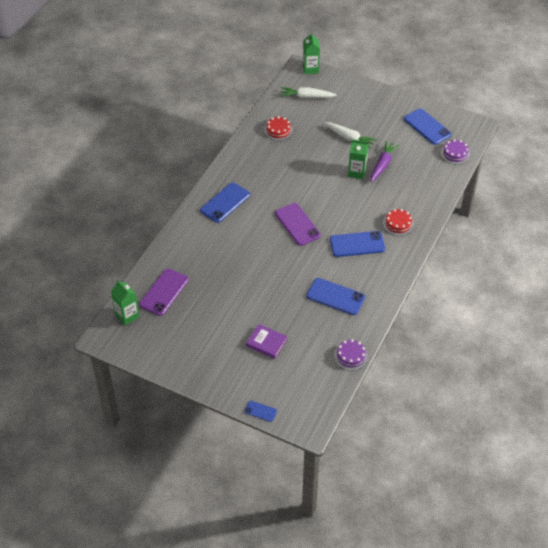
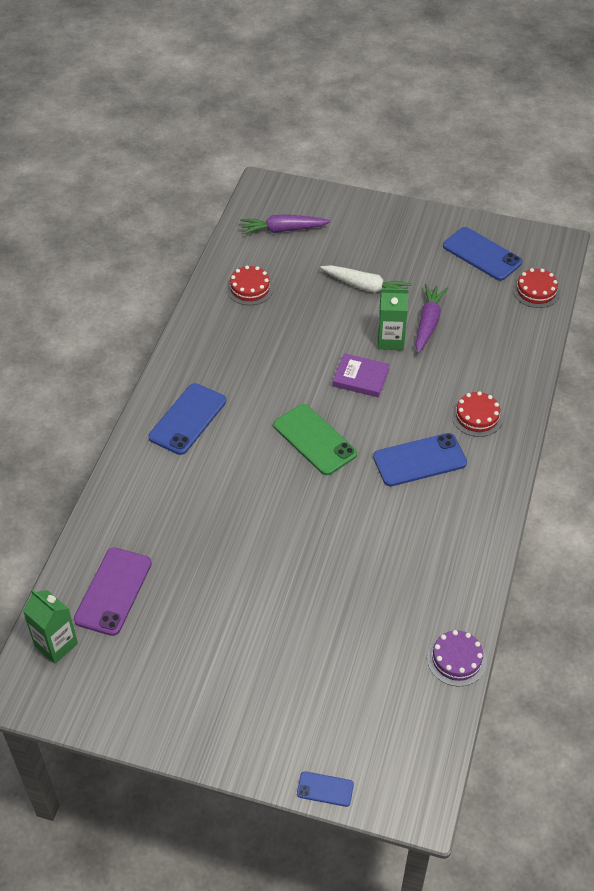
camera: 10 degrees left, 0 degrees up
(266, 343) = (308, 657): purple book -> purple book (360, 378)
(297, 224) = (315, 440): purple phone -> green phone
(306, 97) = (283, 230): white carrot -> purple carrot
(310, 69) = (280, 186): green carton -> none
(335, 296) = (406, 556): blue phone -> none
(455, 154) = (536, 291): purple cake -> red cake

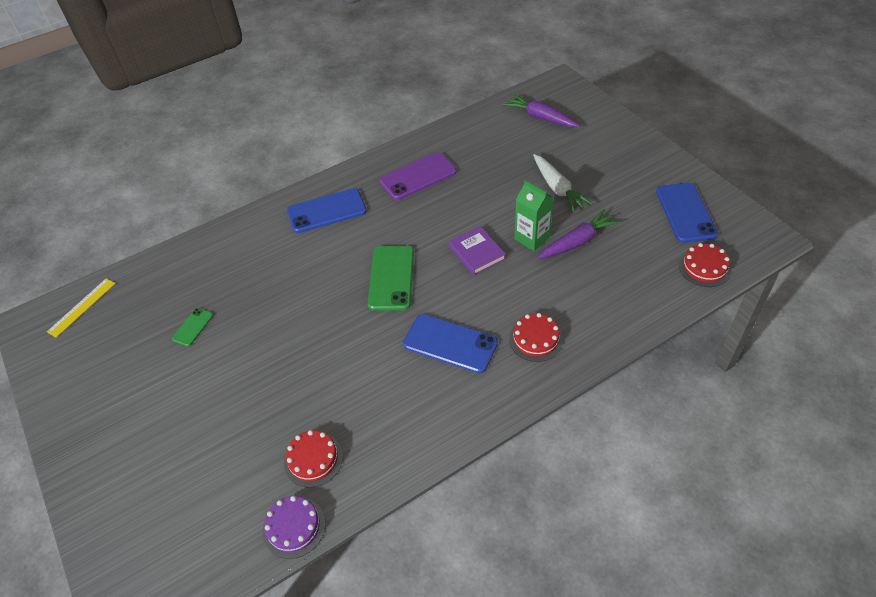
camera: 45 degrees right, 0 degrees up
(56, 644) = (82, 307): green carton -> yellow ruler
(113, 591) = (150, 296): purple phone -> purple phone (418, 176)
(190, 588) = (193, 327): none -> green phone
(250, 288) = (470, 146): red cake -> red cake (313, 459)
(325, 789) = (92, 547): blue phone -> none

